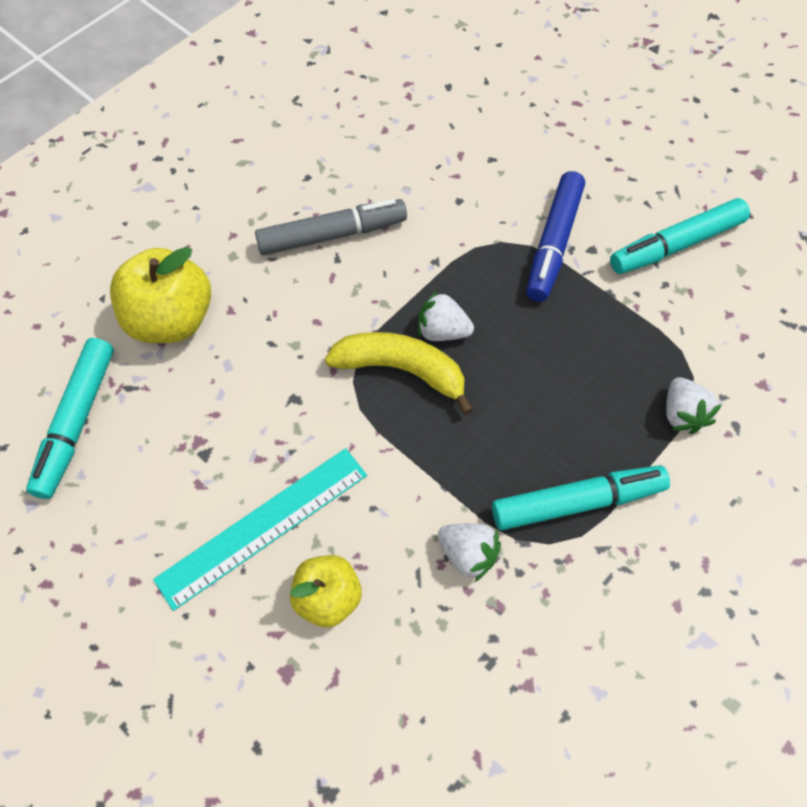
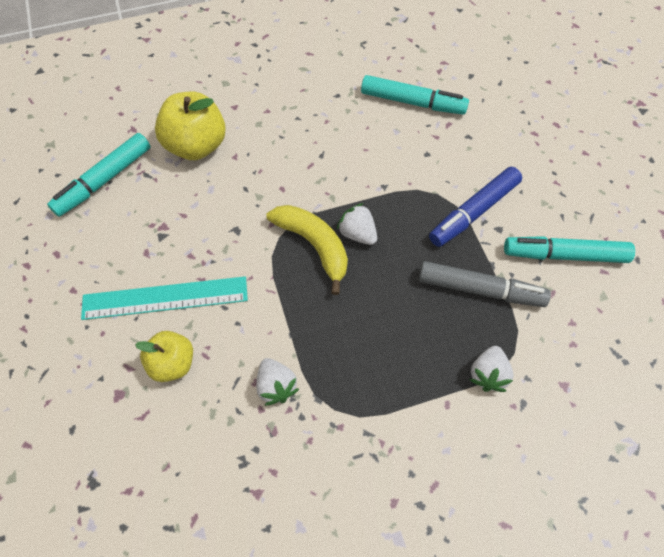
camera: 30 degrees right, 0 degrees up
(332, 235) = (328, 138): grey marker -> grey marker (480, 289)
(577, 502) = (371, 393): turquoise marker -> turquoise marker (412, 102)

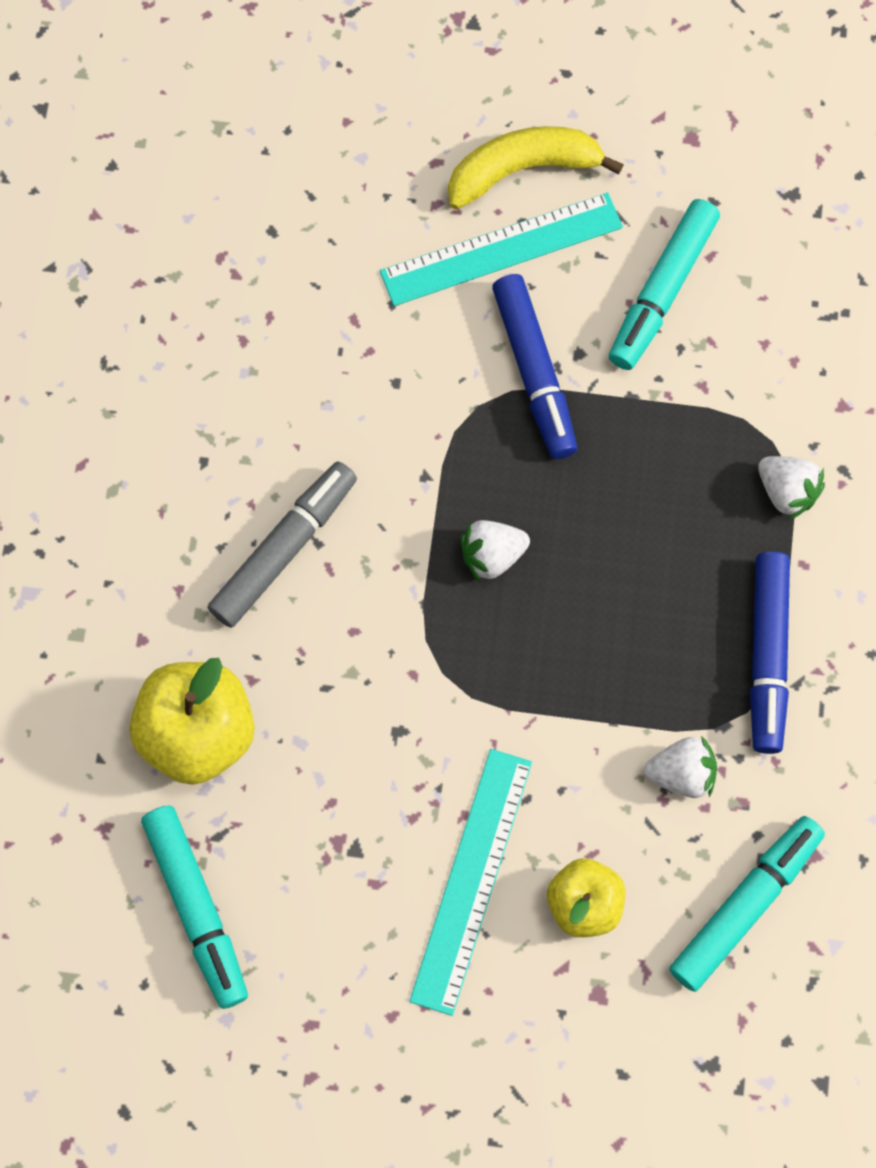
camera: 65 degrees left, 10 degrees up
(314, 245) = (483, 627): yellow banana -> yellow banana (523, 170)
(376, 406) = (767, 656): none -> blue marker
(412, 102) = (282, 351): turquoise marker -> turquoise marker (745, 905)
(480, 289) = (662, 433): grey marker -> grey marker (284, 549)
(531, 170) = (501, 249): none -> turquoise ruler

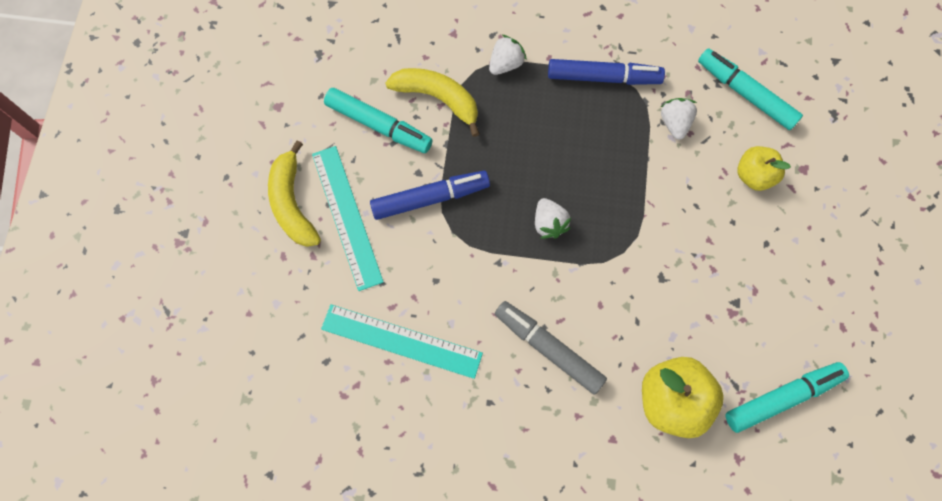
camera: 90 degrees left, 0 degrees up
(471, 880) = (747, 236): turquoise ruler -> turquoise ruler (401, 341)
(714, 382) = (438, 98): none -> yellow banana

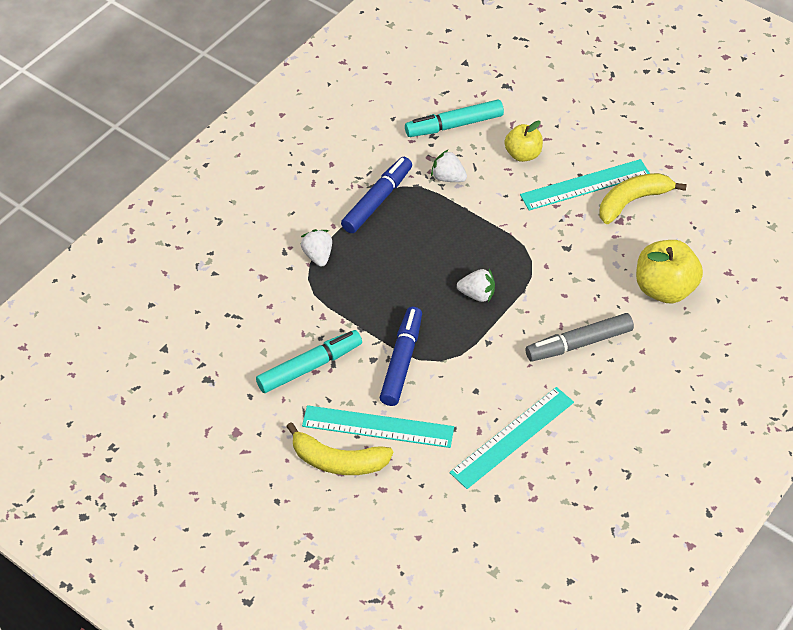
camera: 60 degrees left, 20 degrees down
(438, 98) = (315, 315): yellow banana -> yellow banana (632, 201)
(756, 255) = (585, 185): none -> turquoise ruler
(782, 397) = (699, 225): turquoise marker -> none

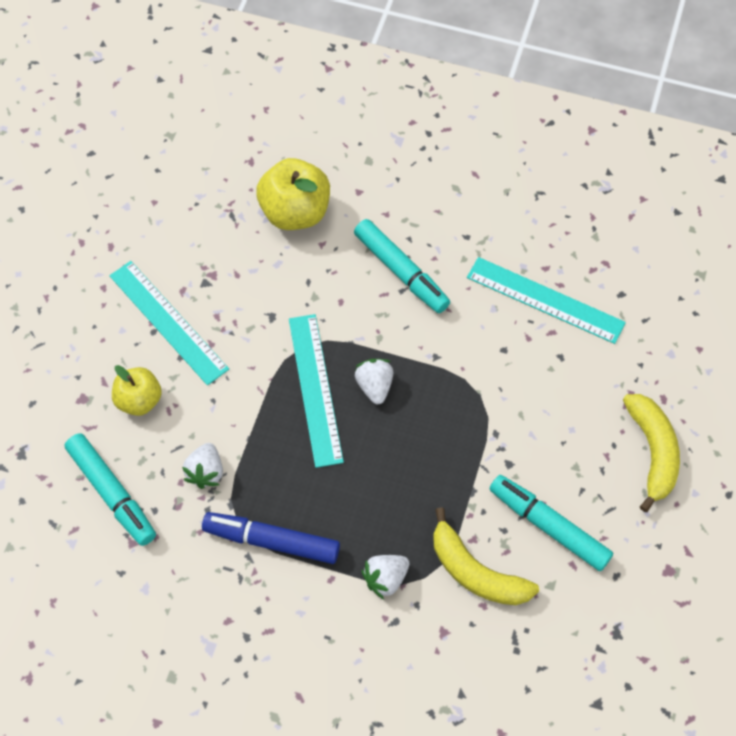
camera: 110 degrees left, 10 degrees up
(378, 427) = (593, 428): turquoise ruler -> turquoise ruler (315, 389)
(401, 361) = (499, 433): blue marker -> none
(579, 343) = (401, 271): grey marker -> turquoise marker
(632, 201) = (178, 269): yellow banana -> yellow banana (475, 572)

